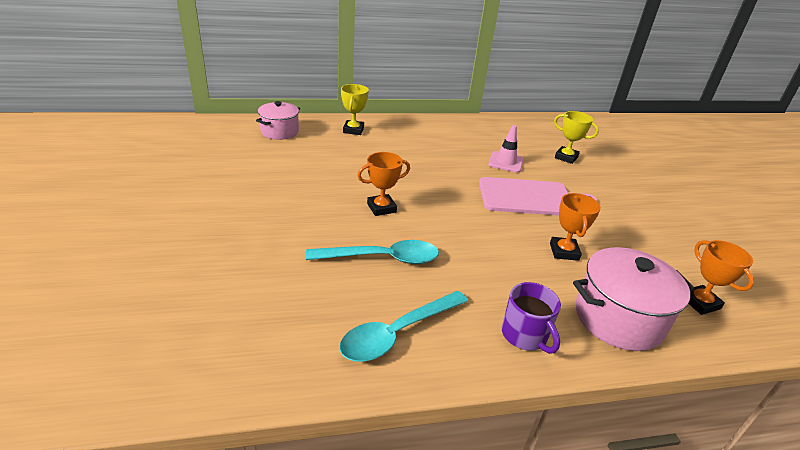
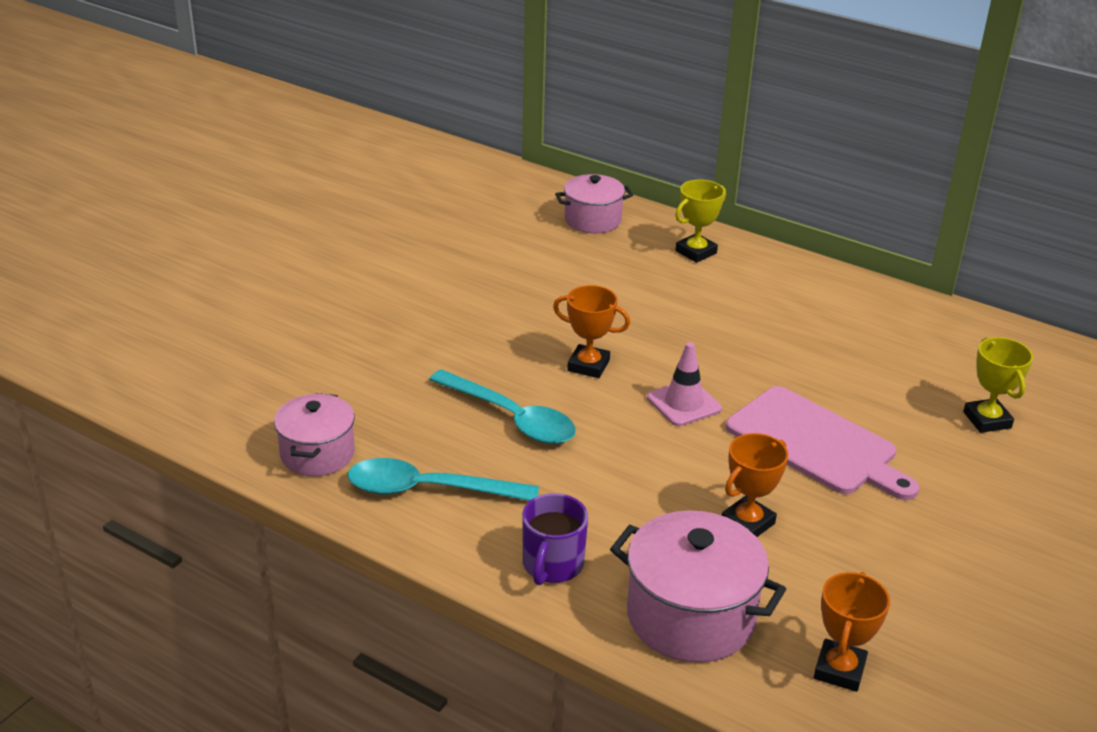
camera: 45 degrees right, 0 degrees up
(291, 355) = (317, 454): none -> pink pot
(506, 162) = (862, 384): pink traffic cone -> pink traffic cone (684, 403)

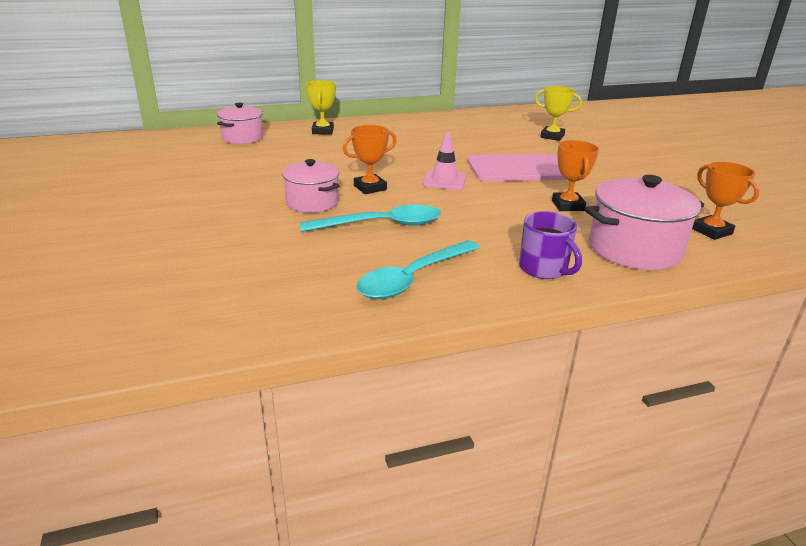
camera: 50 degrees left, 5 degrees down
(317, 454) = (306, 303): pink pot -> pink pot (312, 202)

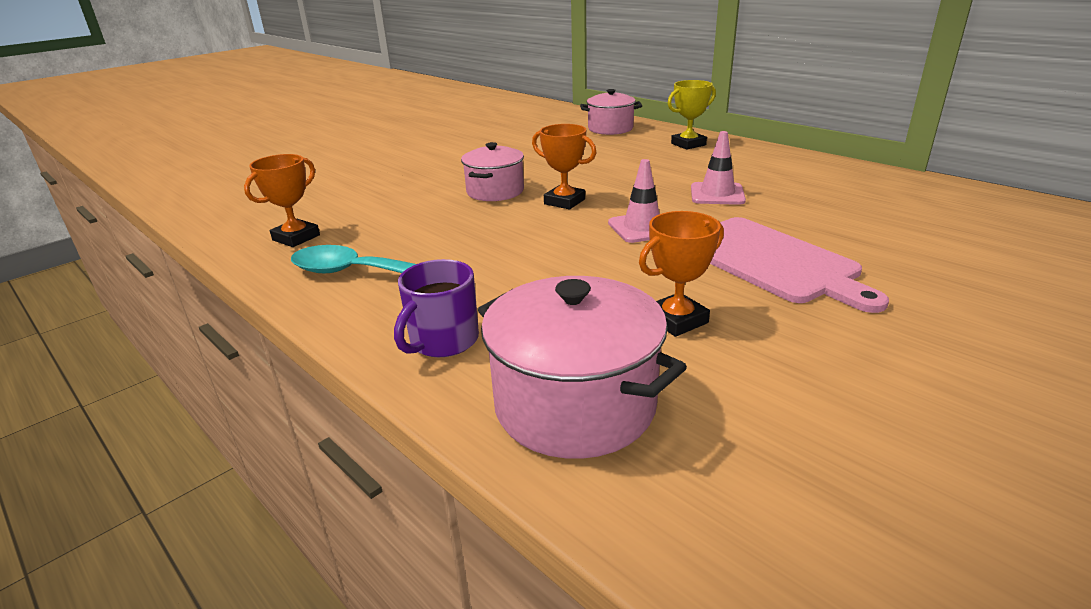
camera: 65 degrees right, 0 degrees up
(381, 225) = (475, 230): turquoise spoon -> none
(420, 151) = (717, 194): none -> pink traffic cone
(552, 136) = (970, 253): yellow trophy -> none
(711, 231) = (759, 491): orange trophy -> orange trophy (296, 238)

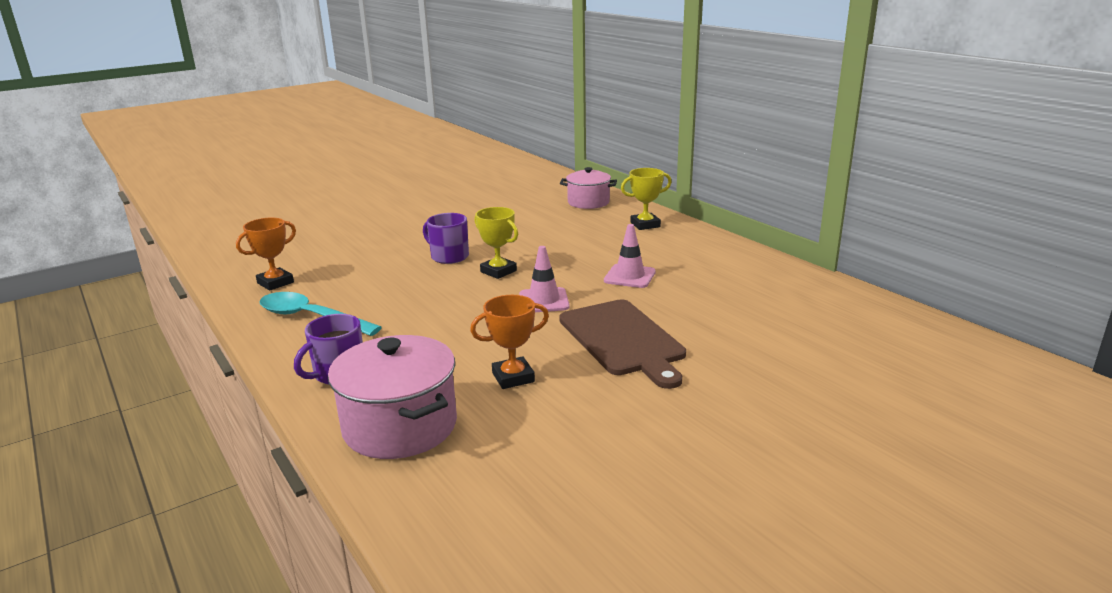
camera: 10 degrees right, 5 degrees down
(495, 191) = (449, 256): pink pot -> purple mug
(564, 202) = (498, 271): orange trophy -> yellow trophy
(771, 261) = (623, 340): pink cutting board -> brown cutting board

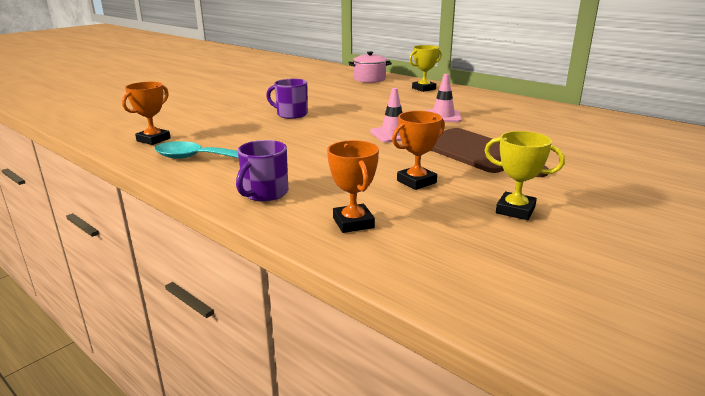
camera: 15 degrees left, 0 degrees up
(400, 426) = (353, 223): pink pot -> orange trophy
(498, 271) = (340, 120): yellow trophy -> yellow trophy (515, 210)

